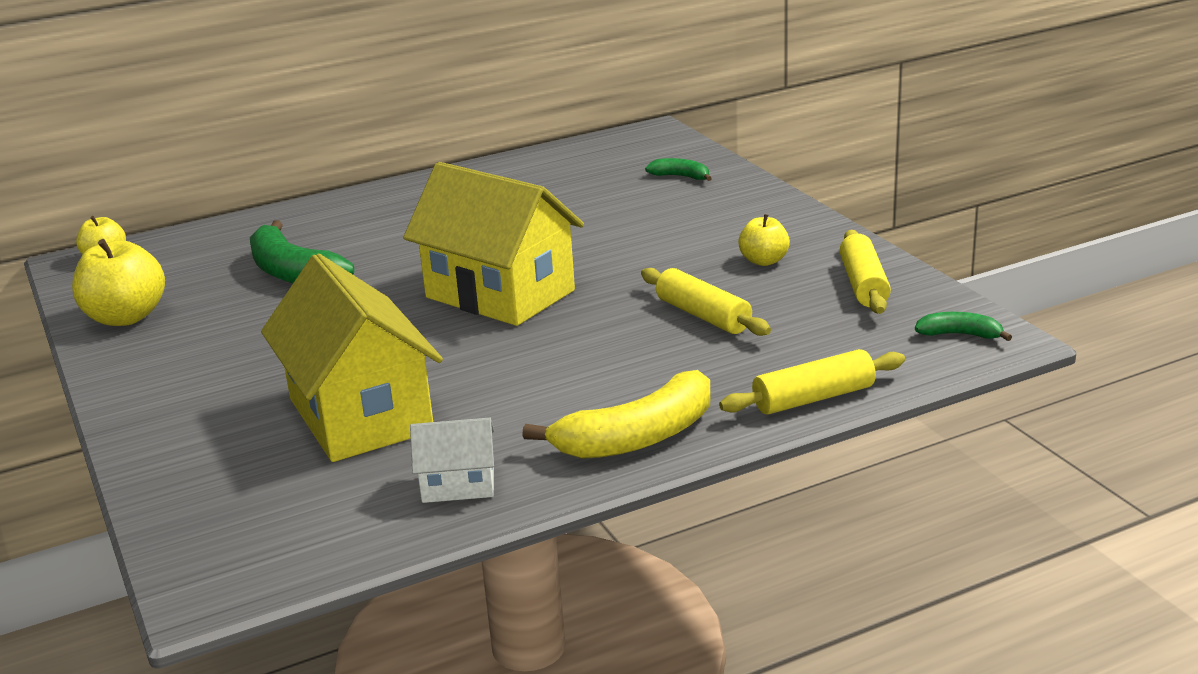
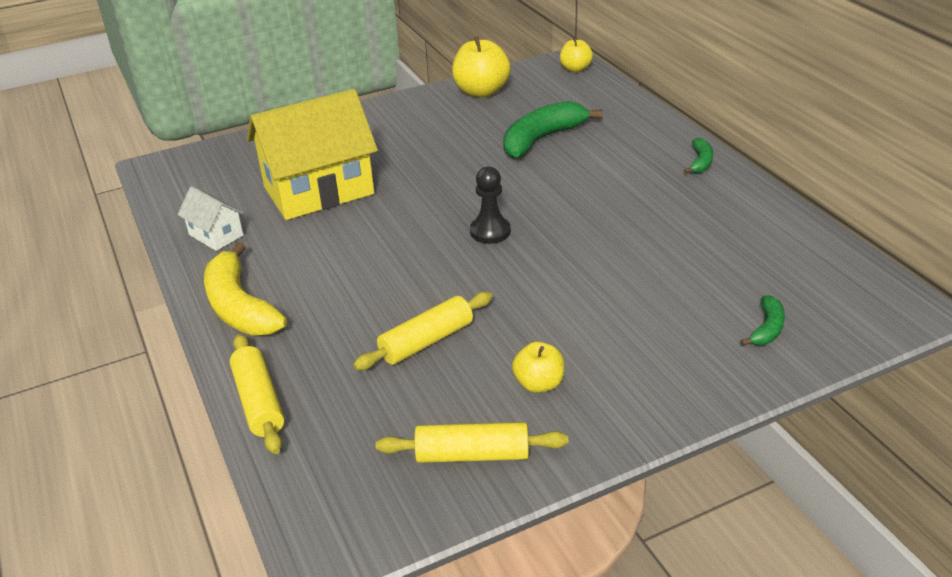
camera: 90 degrees right, 10 degrees up
(458, 485) = (216, 235): white house -> white house turned 45 degrees counterclockwise
(500, 294) = (490, 231): yellow house -> black pawn
(960, 335) = (343, 518): green banana -> green banana (700, 162)

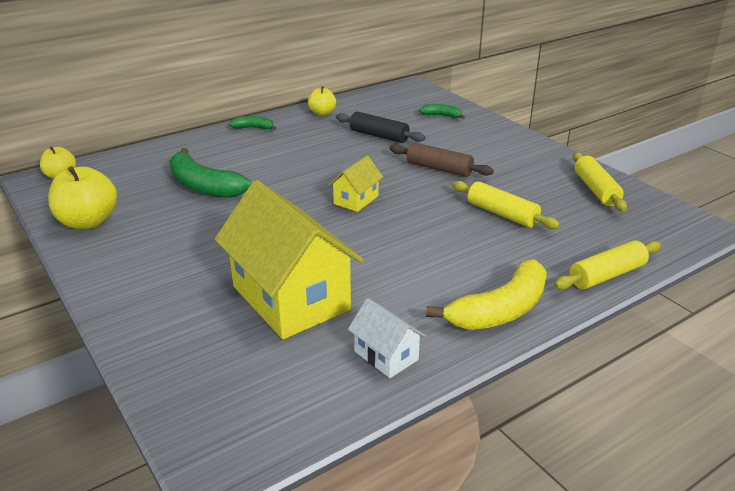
camera: 100 degrees left, 5 degrees down
(216, 235) = (386, 355): white house -> white house turned 75 degrees counterclockwise
(490, 231) = (356, 200): black pawn -> yellow house
(538, 384) = (523, 174): yellow apple -> yellow apple (322, 113)
(565, 303) = (439, 169): none -> brown rolling pin
(679, 259) = (379, 136): none -> black rolling pin

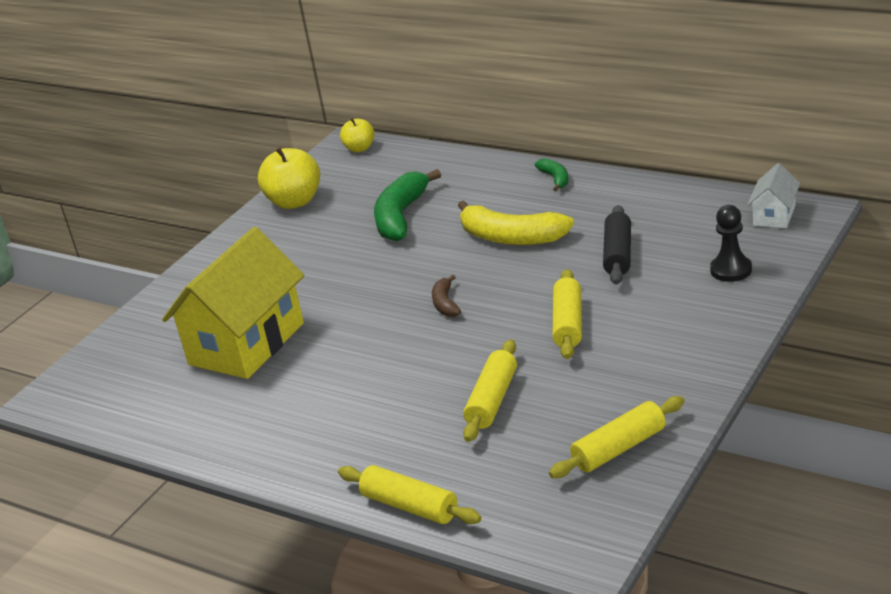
camera: 70 degrees right, 0 degrees up
(322, 113) = (643, 196): yellow apple -> none
(356, 200) = (445, 303): yellow house -> brown banana
(386, 355) = (195, 421): white house -> white house (774, 215)
(439, 169) = (568, 323): brown rolling pin -> yellow rolling pin
(441, 116) = (731, 270): green banana -> black pawn
(500, 310) = (298, 458): yellow banana -> yellow banana (511, 237)

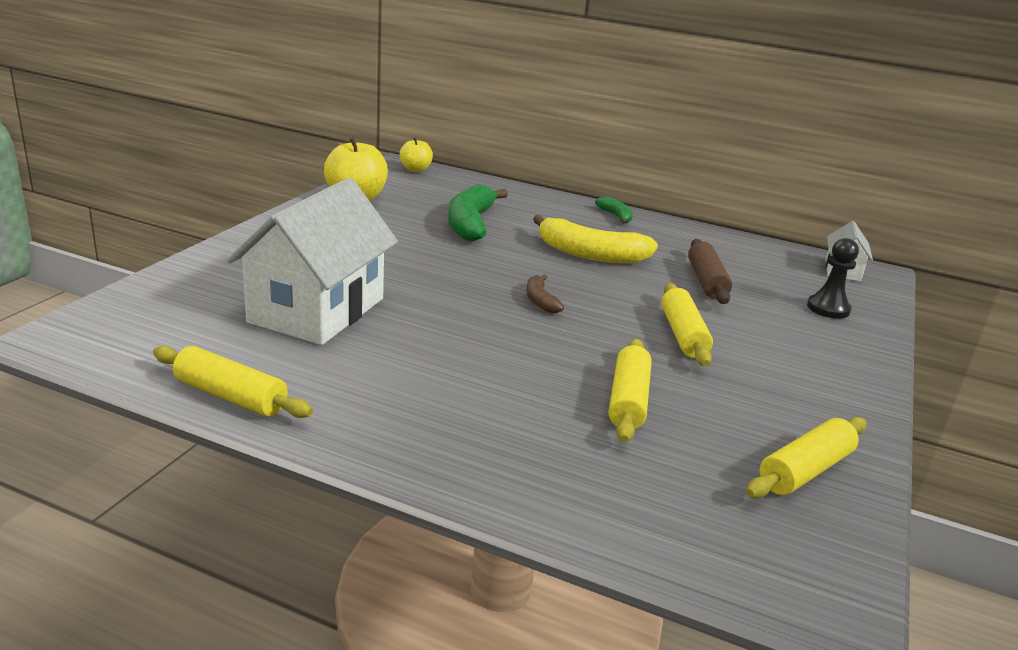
camera: 15 degrees left, 5 degrees down
(247, 344) = (317, 310): yellow house -> white house
(410, 506) = (565, 516): yellow rolling pin -> yellow rolling pin (231, 396)
(618, 254) = (706, 281): black rolling pin -> brown rolling pin

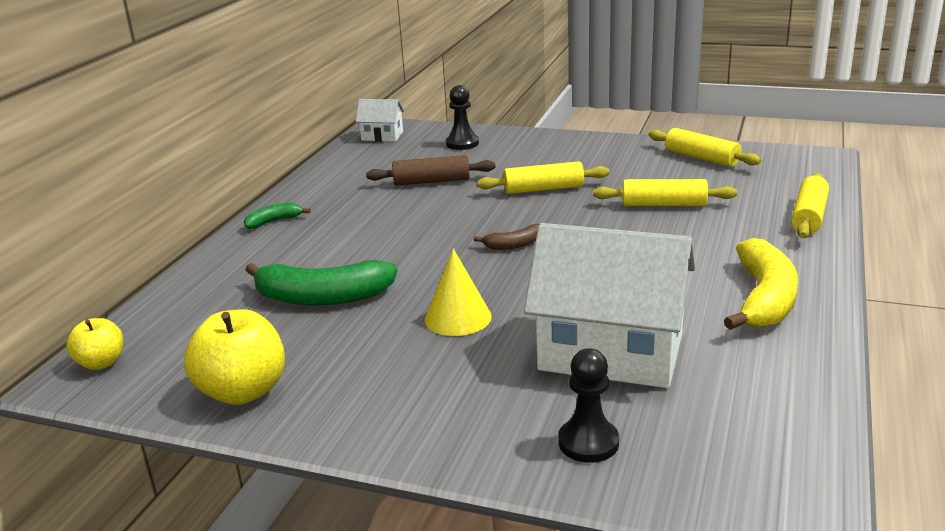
camera: 90 degrees left, 0 degrees up
(208, 283) = (588, 442): none -> black pawn
(231, 396) = (807, 361): yellow rolling pin -> yellow rolling pin (808, 216)
(412, 263) = (458, 317): none -> yellow cone
(590, 254) = (390, 229): yellow banana -> yellow banana (764, 299)

